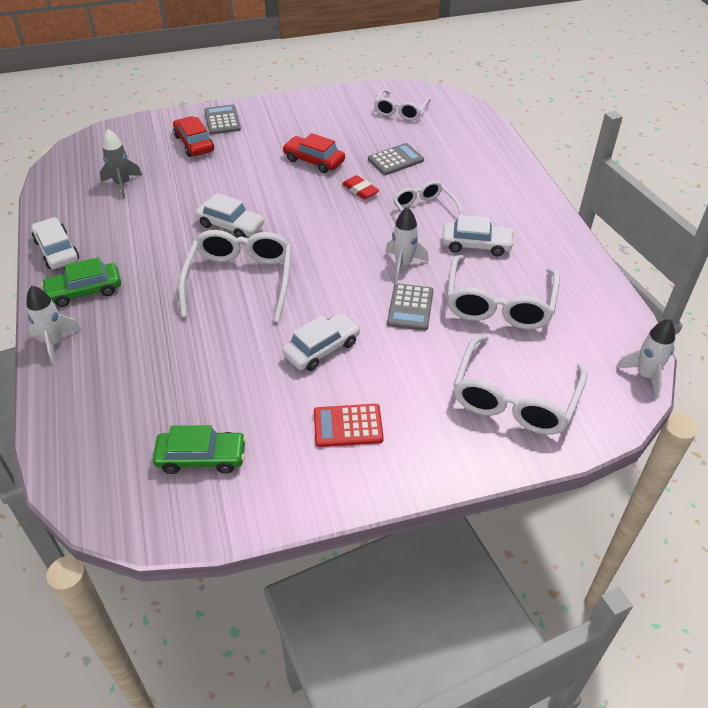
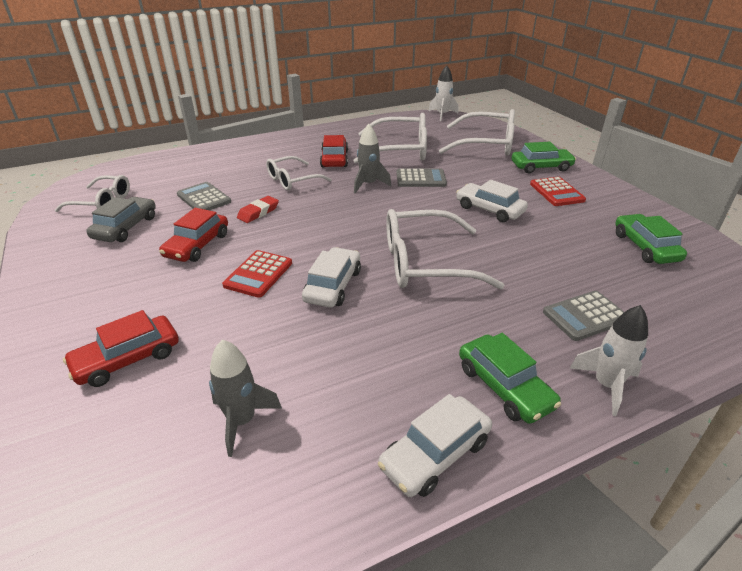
camera: 100 degrees left, 10 degrees down
(222, 120) = (63, 341): grey calculator -> grey calculator (585, 316)
(261, 190) = (258, 274): none -> red calculator
(353, 126) = (126, 227): none -> grey car
(403, 264) = (368, 184): white rocket -> grey rocket
(426, 437) = (541, 167): none -> green car
(476, 245) = (334, 159): white car -> red car

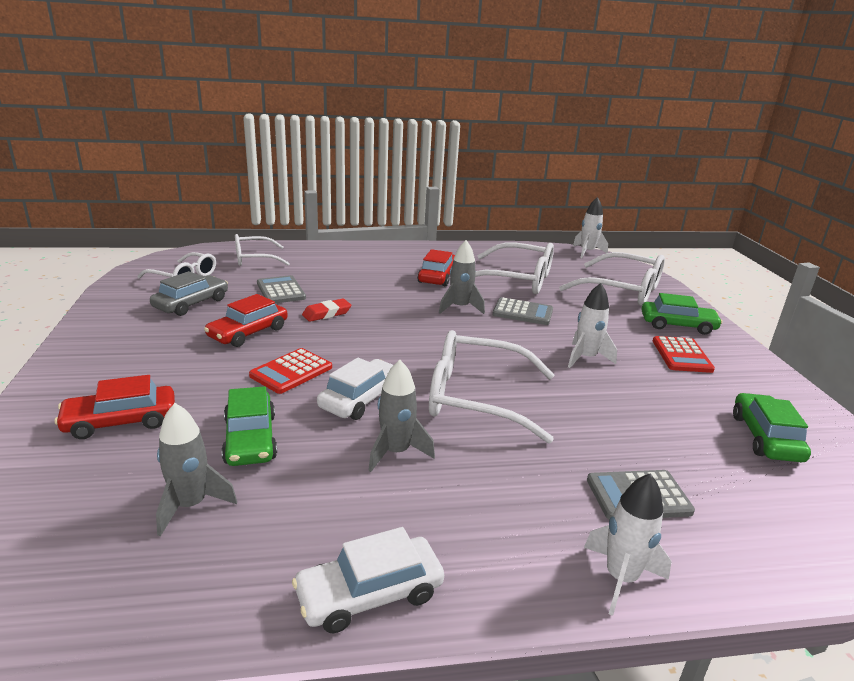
camera: 15 degrees right, 10 degrees down
(292, 180) = (380, 289): white glasses -> white glasses (254, 259)
(388, 326) = (396, 452): none -> grey rocket
(489, 209) = (585, 358): white car -> white rocket
(504, 387) = (491, 546): green car -> green car (250, 439)

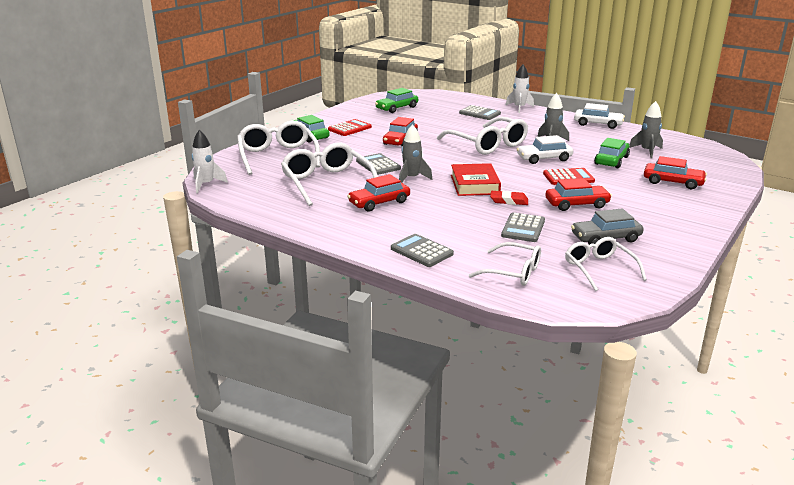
camera: 135 degrees left, 0 degrees up
(339, 254) = (421, 251): none -> grey calculator
(388, 321) = (474, 185): none -> red book
(585, 358) = (400, 140): white rocket -> red car

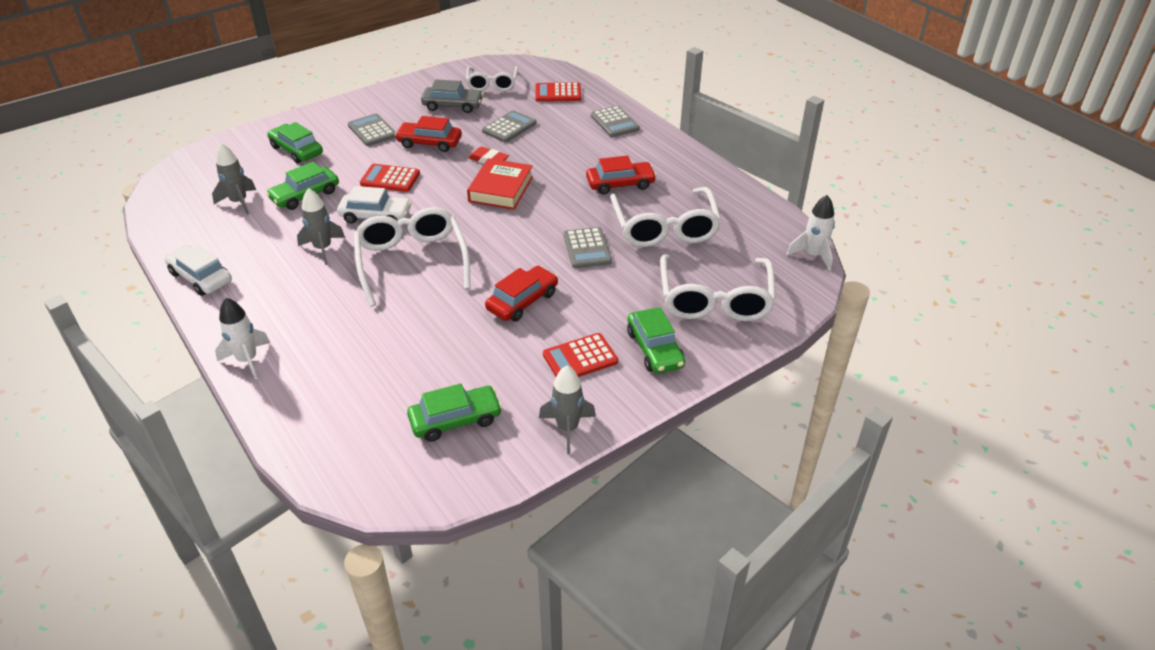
camera: 160 degrees left, 15 degrees up
(411, 178) = (562, 214): grey rocket -> grey rocket (567, 428)
(479, 113) = (332, 357): grey calculator -> grey calculator (372, 131)
(513, 272) = (558, 93): white glasses -> red calculator
(673, 182) = (296, 150): red car -> green car

